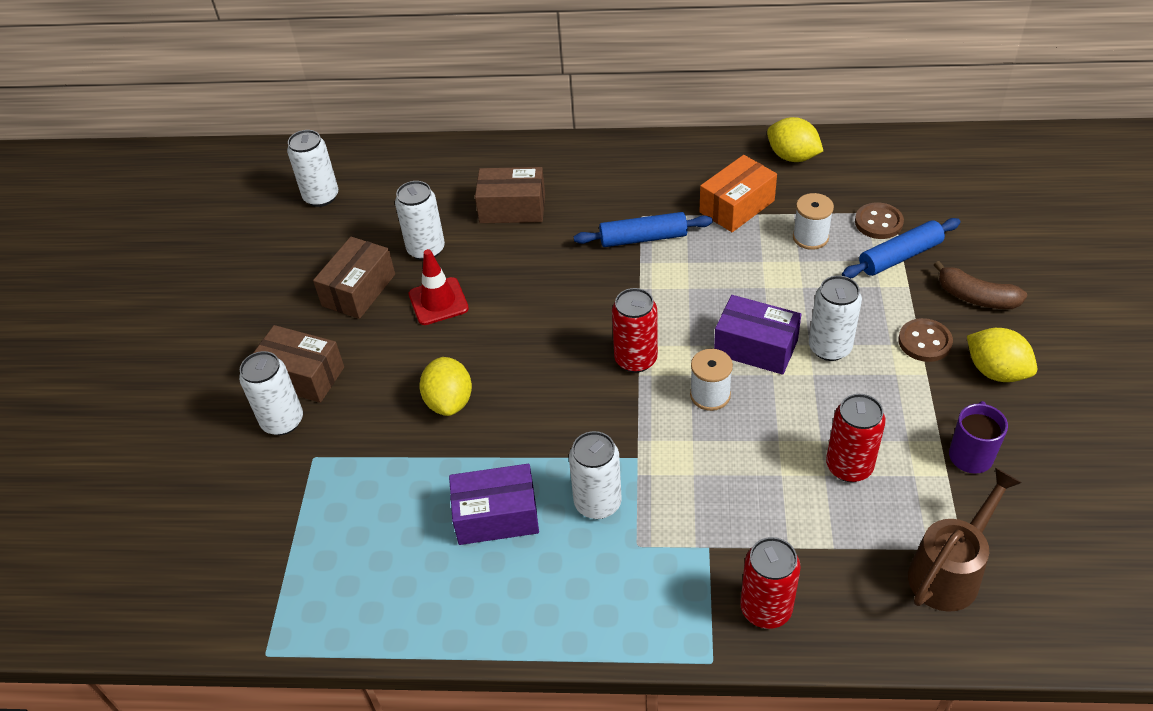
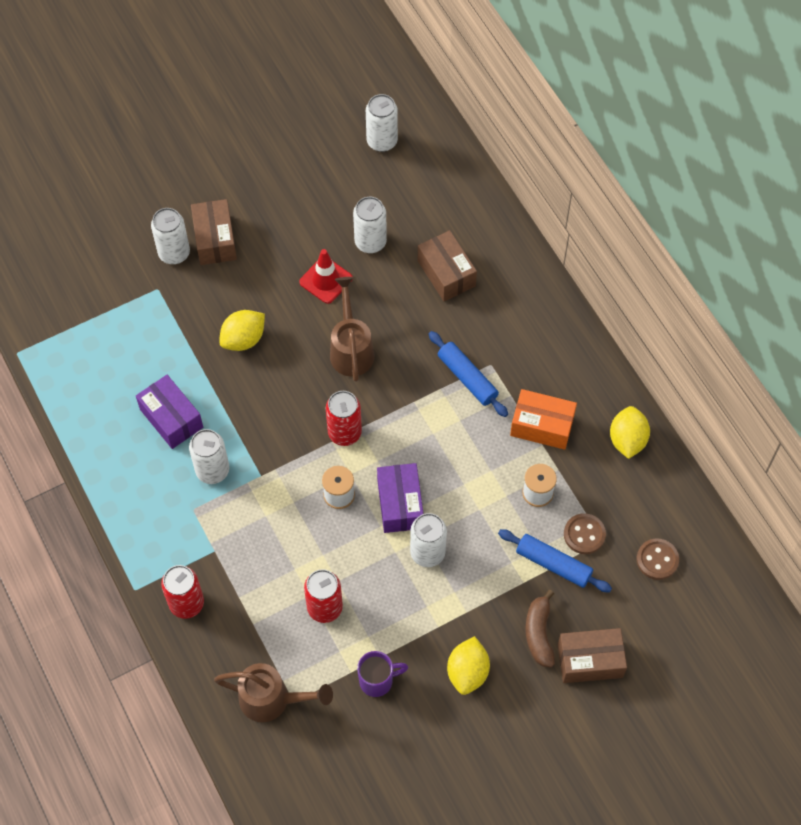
camera: 55 degrees right, 15 degrees up
(358, 290) = (307, 224): brown box -> brown box (590, 660)
(538, 314) = (351, 349): none -> brown watering can
(924, 342) = (470, 614): brown button -> brown button (657, 560)

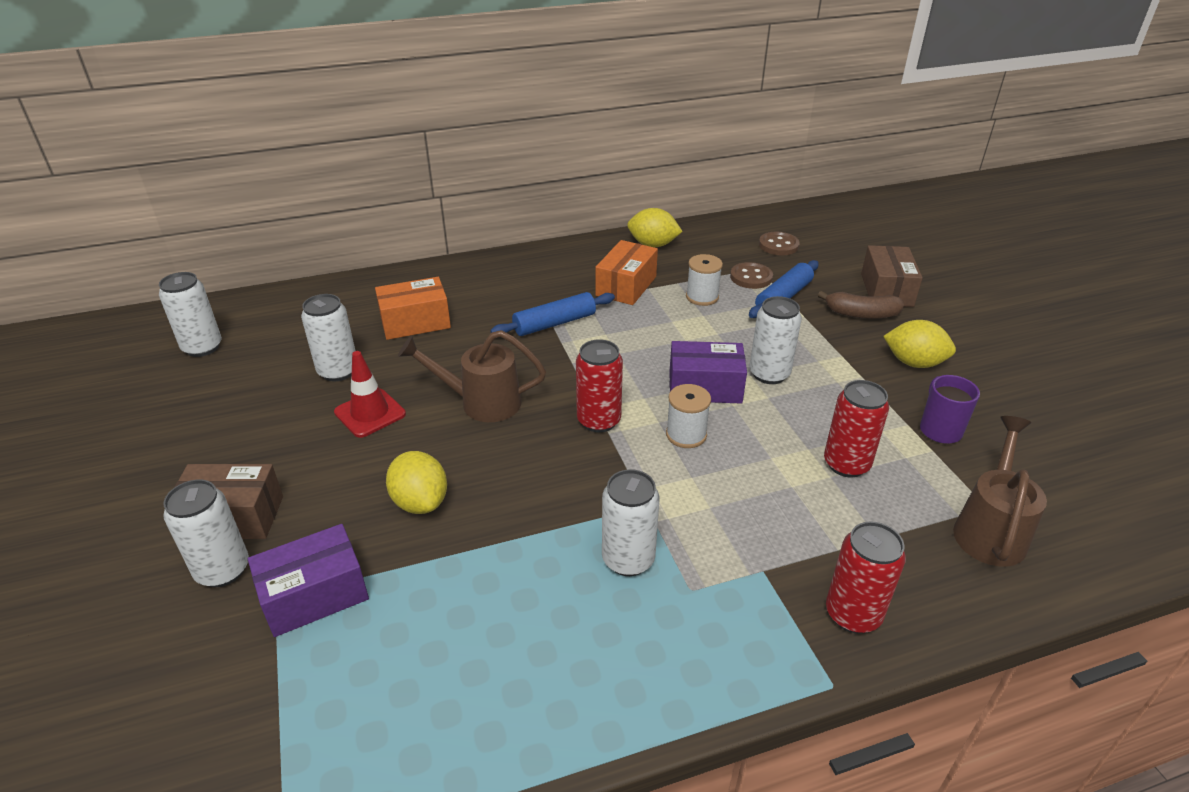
camera: 80 degrees left, 25 degrees down
(171, 418) = (524, 603): purple box -> purple box (314, 595)
(446, 273) = (415, 322): brown box -> orange box

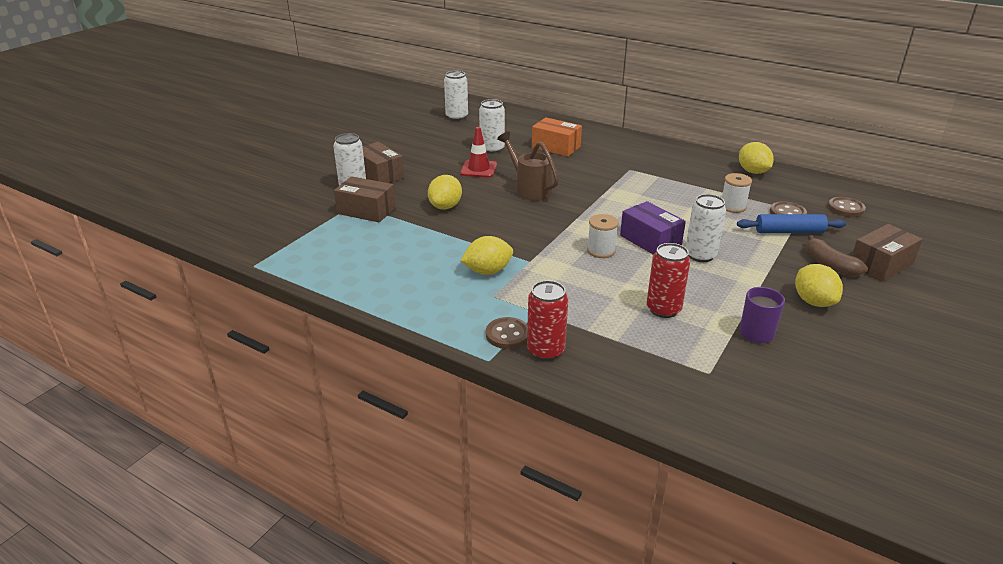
camera: 50 degrees right, 5 degrees down
(314, 595) = (366, 210): purple box -> brown box
(554, 323) = (622, 178): blue rolling pin -> none
(599, 420) = (569, 223): red can -> none
(626, 286) = (695, 181): orange box -> none
(628, 559) = (487, 271): white can -> yellow lemon
(791, 630) = (507, 335): none -> brown button
(990, 530) = (689, 380): brown watering can -> none

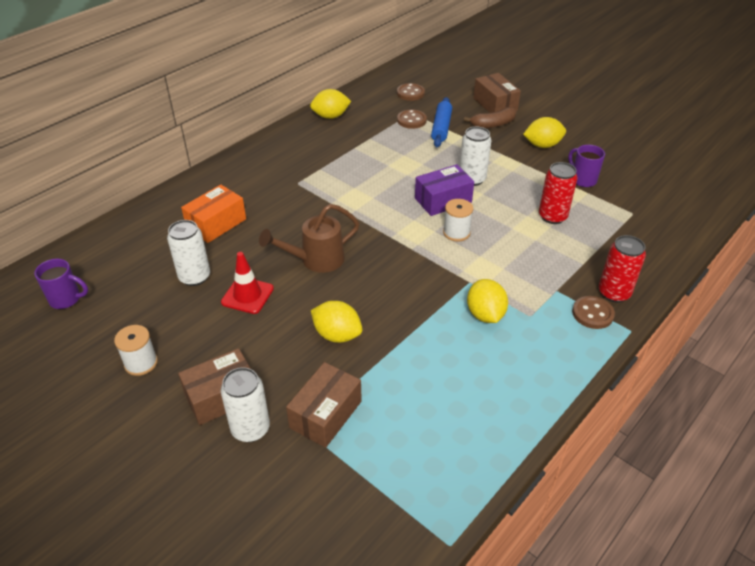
camera: 80 degrees left, 10 degrees up
(457, 117) = (66, 299): white can -> purple mug
(733, 207) = (393, 143): white spool -> white spool (141, 363)

